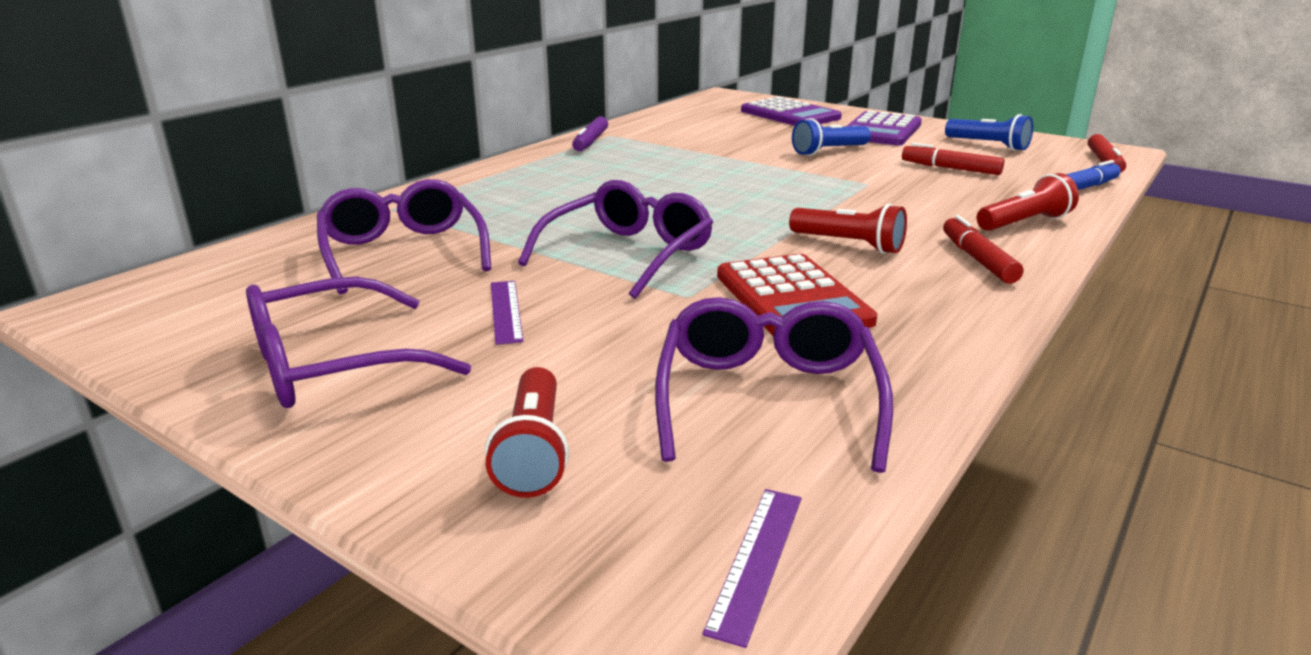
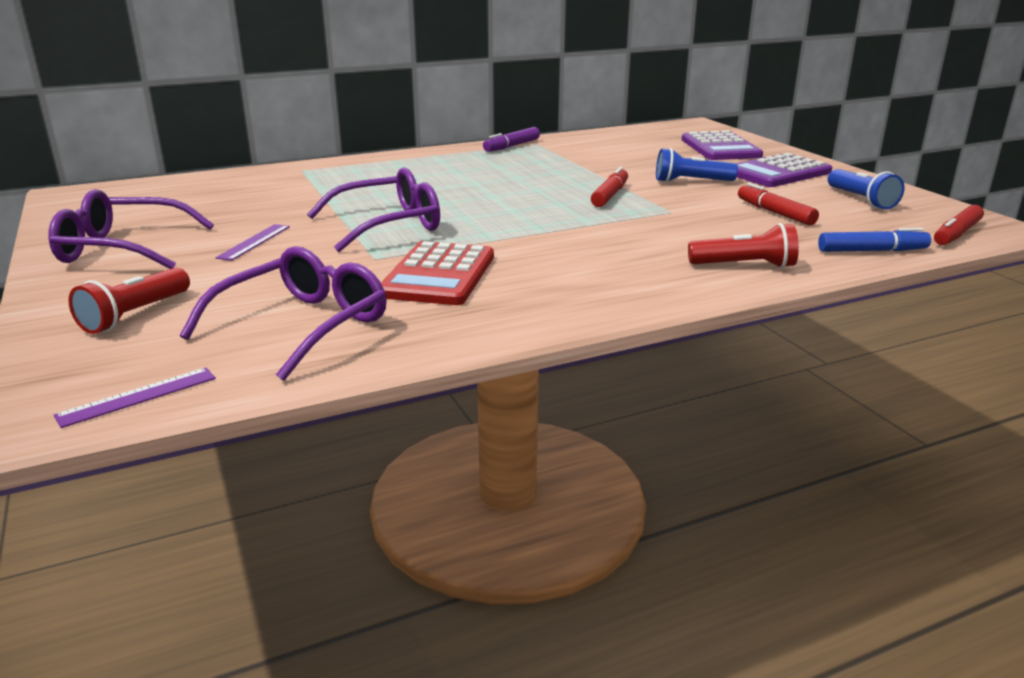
camera: 30 degrees right, 0 degrees up
(403, 252) = (261, 197): purple glasses -> none
(849, 245) = (556, 251): red flashlight -> none
(978, 260) = (637, 282): red marker -> red marker (609, 195)

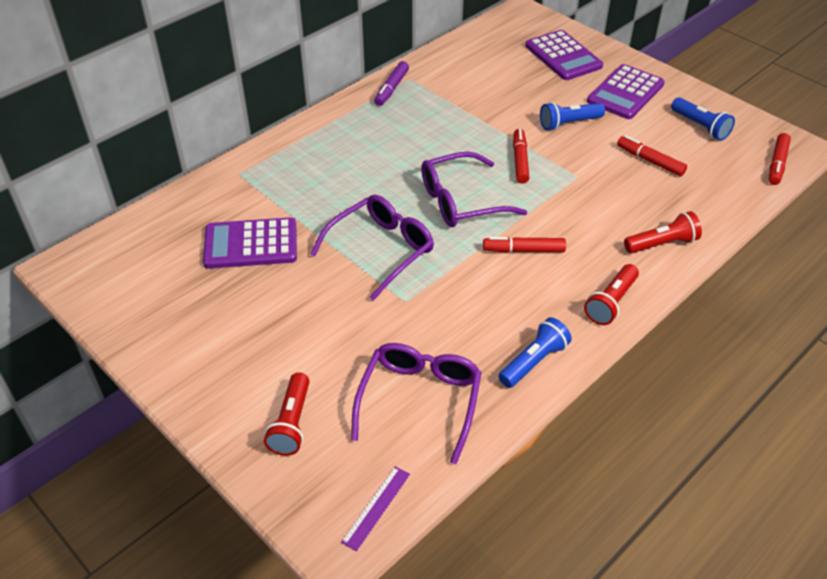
camera: 20 degrees left, 20 degrees up
(122, 248) = (197, 340): purple glasses -> purple glasses (460, 201)
(254, 242) = (296, 302): purple ruler -> none
(258, 205) = (251, 244): none -> purple calculator
(438, 275) = (467, 312): red calculator -> none
(483, 322) = (534, 361): none -> blue flashlight
(555, 246) = (524, 250): none -> red marker
(633, 296) = (611, 303): none -> red flashlight
(871, 251) = (732, 202): blue marker -> none

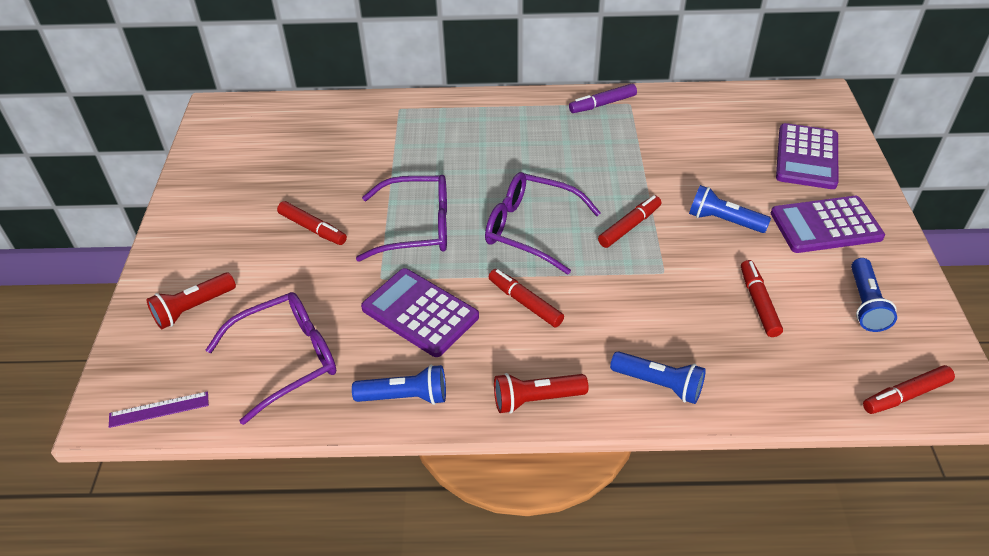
camera: 45 degrees right, 0 degrees up
(251, 244) = (338, 165): purple calculator -> purple calculator (420, 313)
(301, 302) = (312, 228): none -> red marker
(662, 244) = (659, 384): red flashlight -> blue flashlight

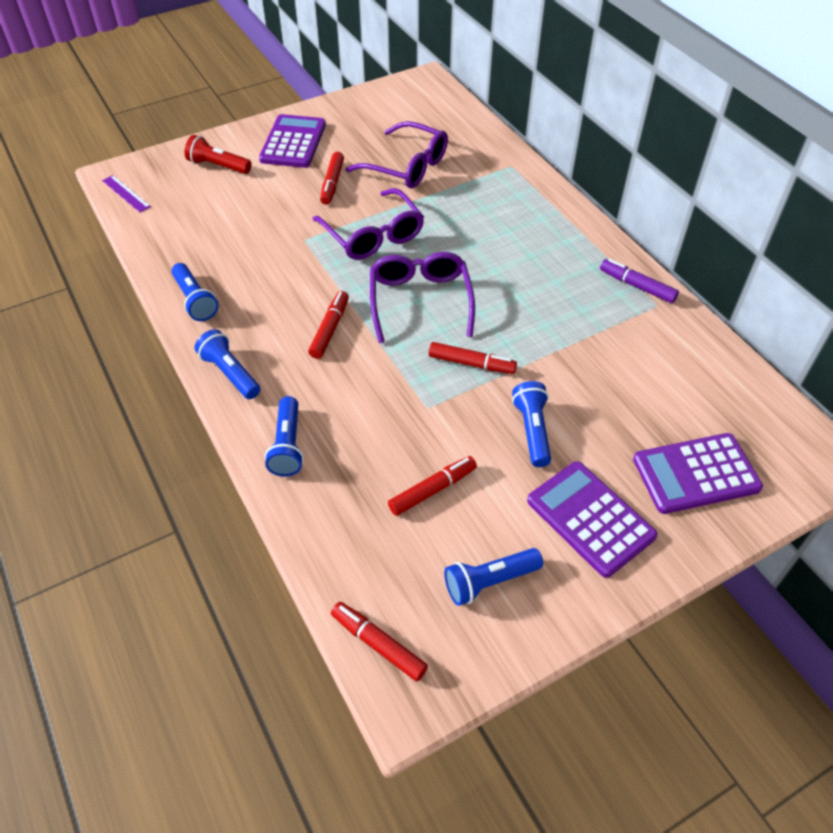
camera: 60 degrees right, 5 degrees up
(287, 359) = (198, 228): purple glasses -> purple glasses (407, 166)
(420, 313) = (281, 274): purple calculator -> purple calculator (293, 142)
(536, 399) = (230, 373): red flashlight -> blue flashlight

